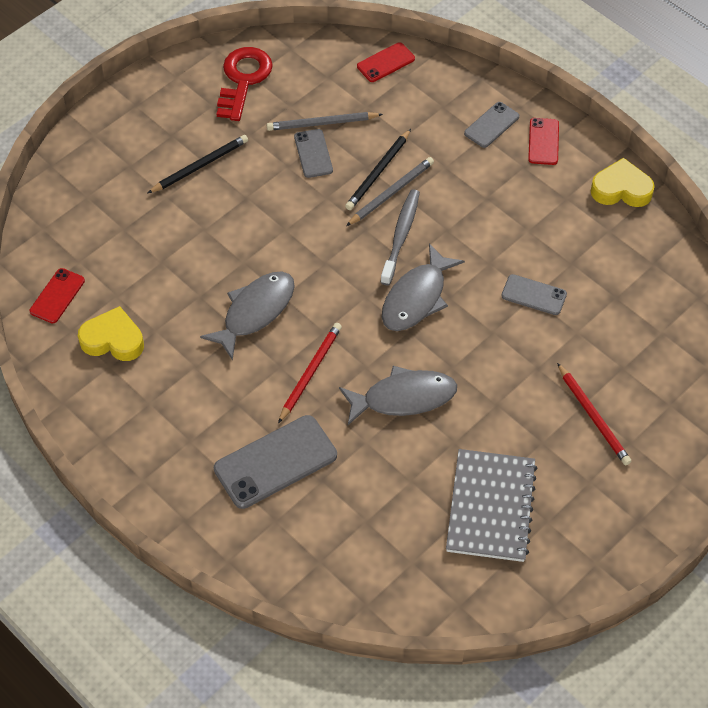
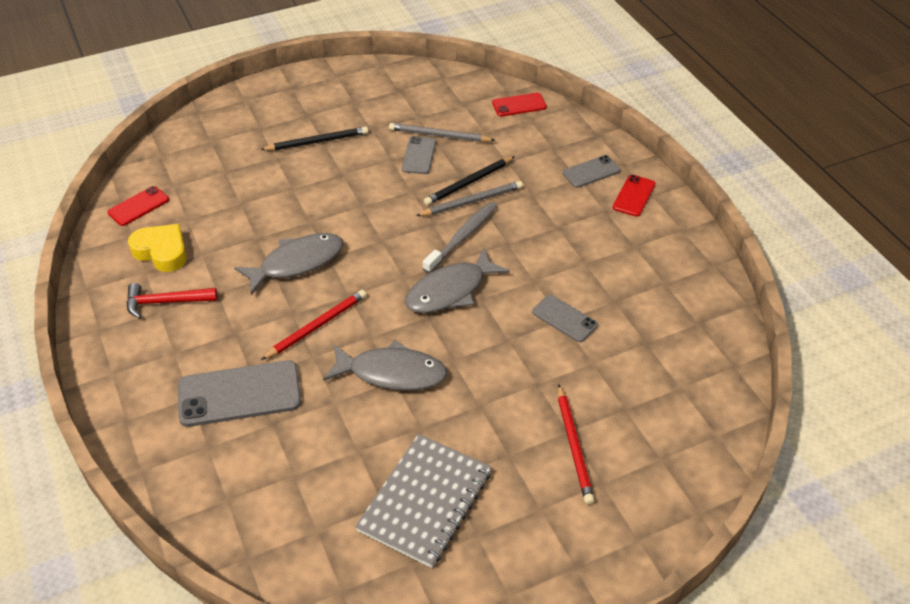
camera: 20 degrees right, 10 degrees down
(150, 392) = (165, 302): none -> red hammer
(243, 79) = (390, 90): red key -> none
(621, 189) = (692, 252): yellow heart -> none

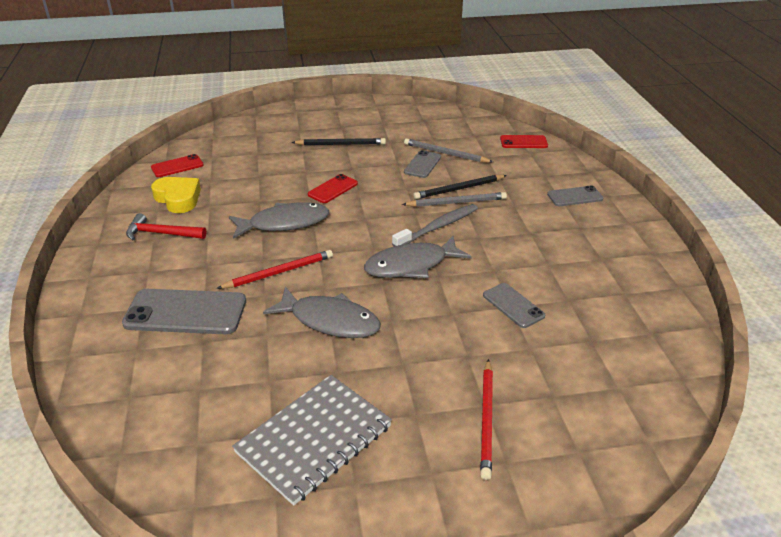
camera: 15 degrees right, 10 degrees down
(634, 196) = (611, 220): red phone -> red phone (333, 189)

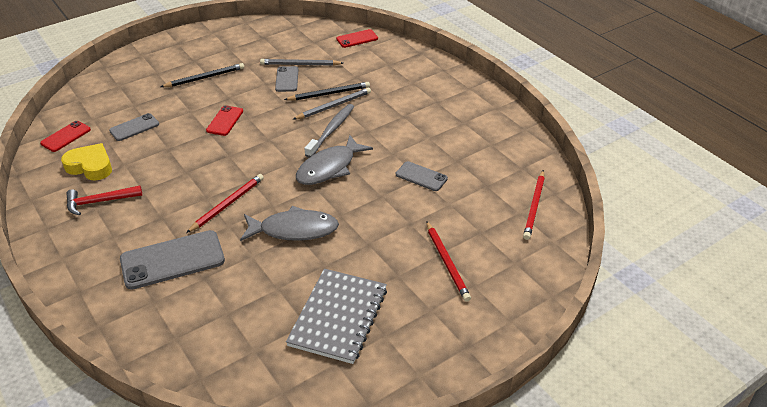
camera: 25 degrees left, 5 degrees up
(284, 223) = (203, 162): grey fish -> none
(459, 189) = (329, 94): black pencil -> black pencil turned 150 degrees counterclockwise
(575, 196) = (420, 77): grey phone -> grey phone (134, 127)
(644, 386) = (534, 206): none -> red pencil

